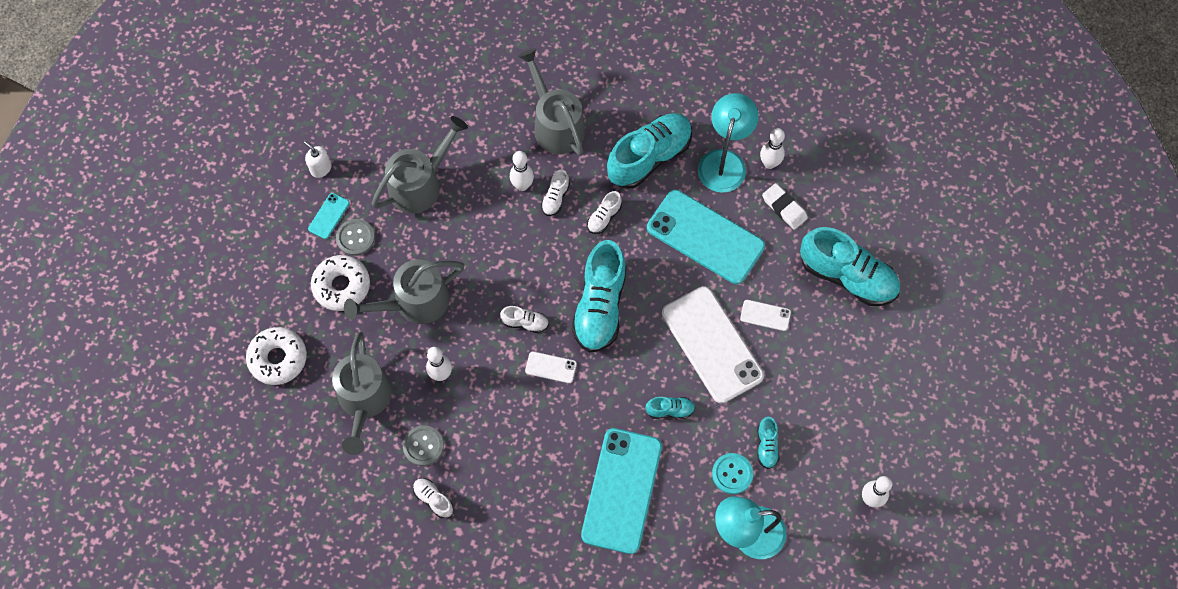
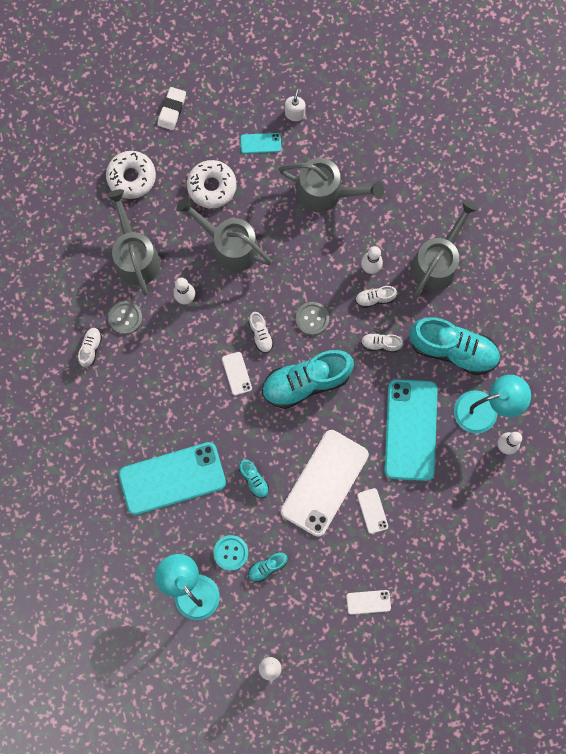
camera: 60 degrees right, 10 degrees up
(355, 238) = (255, 173): grey button -> grey button (312, 319)
(364, 400) = (135, 256): grey watering can -> grey watering can turned 105 degrees clockwise
(784, 208) = (473, 478): white eraser -> white eraser (172, 110)
(847, 276) = (443, 558): turquoise shoe -> none
(854, 368) = (368, 602): none -> white phone

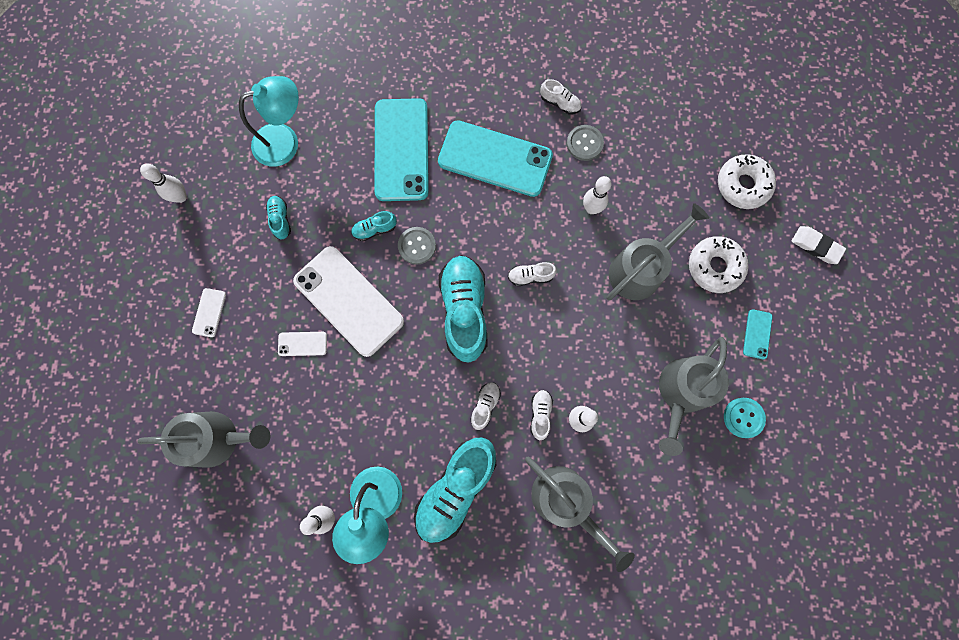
camera: 105 degrees right, 0 degrees up
(135, 256) = (651, 168): grey watering can -> grey watering can (218, 438)
(231, 552) = (307, 188): turquoise button -> turquoise button (743, 417)
(236, 373) = (494, 240): white phone -> none
(295, 114) = (787, 383): white soap dispenser -> none
(312, 319) = (534, 336): grey button -> grey button (417, 246)
(411, 430) = (377, 412): turquoise phone -> turquoise phone (495, 159)

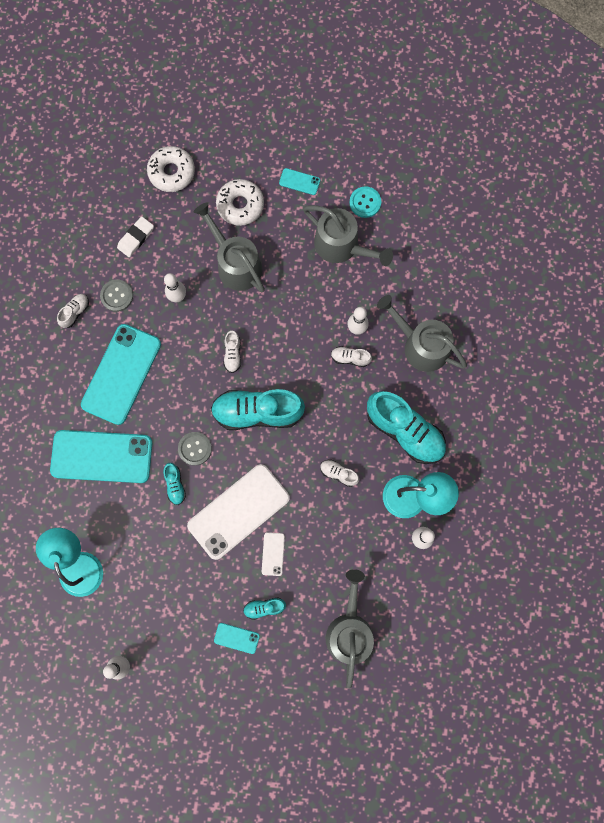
camera: 85 degrees left, 0 degrees up
(209, 312) = (236, 638): white phone -> turquoise phone
(280, 220) = (156, 570): turquoise shoe -> turquoise shoe (264, 607)
(485, 406) = (339, 402): white shoe -> white shoe (338, 473)
(566, 501) = (420, 345): grey watering can -> grey watering can turned 105 degrees counterclockwise
(816, 246) = (231, 125): white eraser -> white eraser (136, 238)

